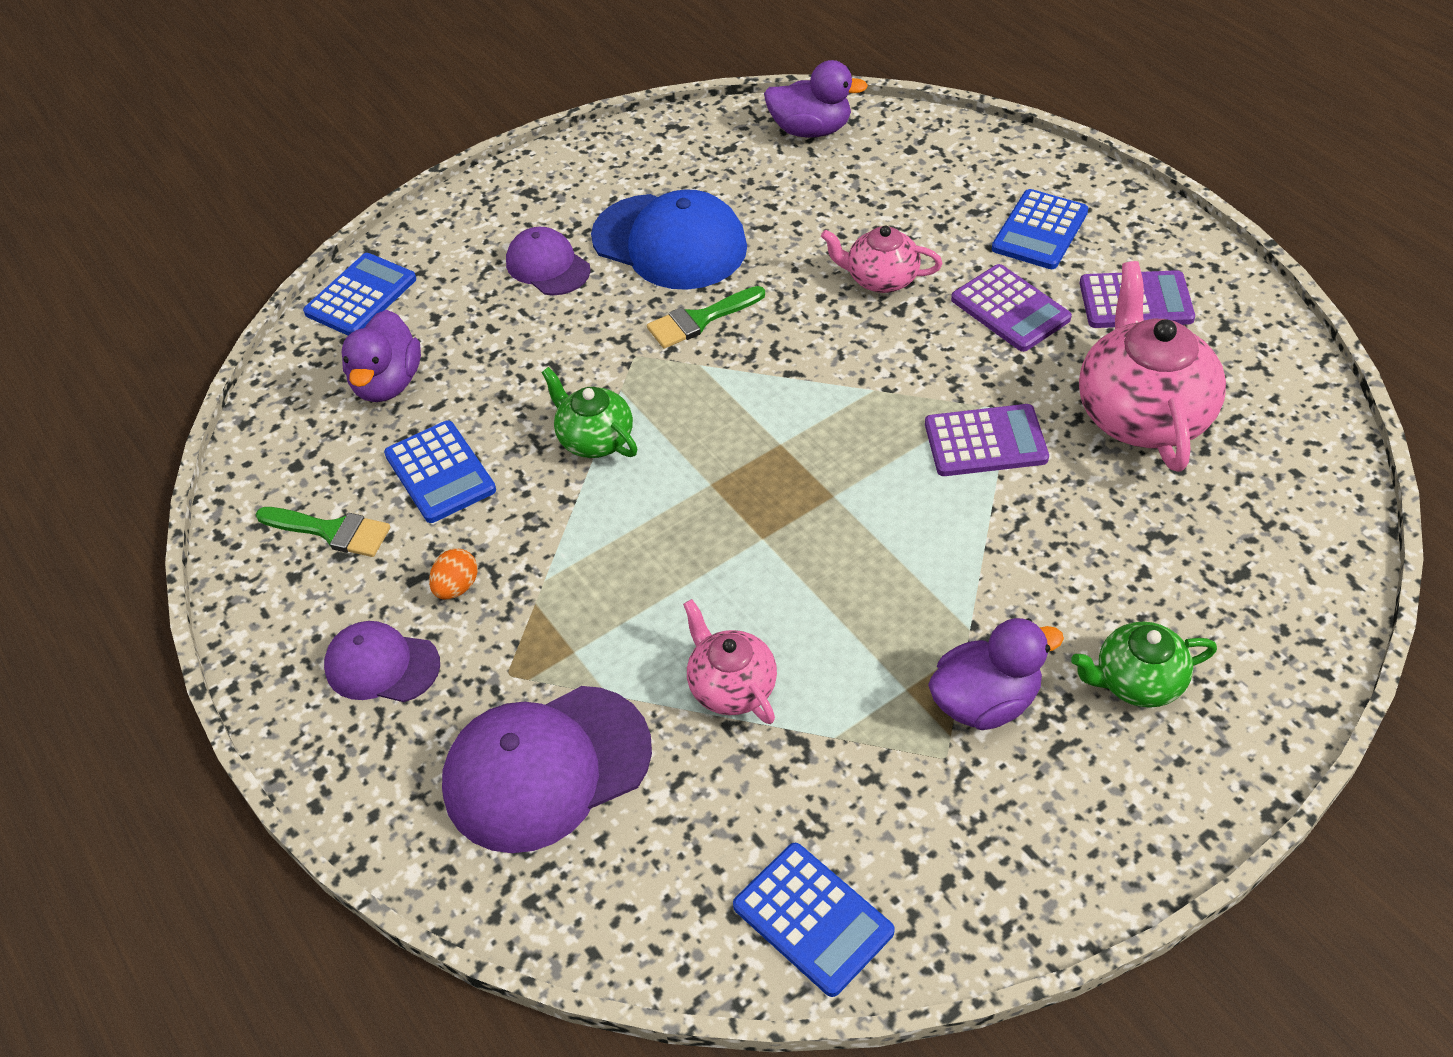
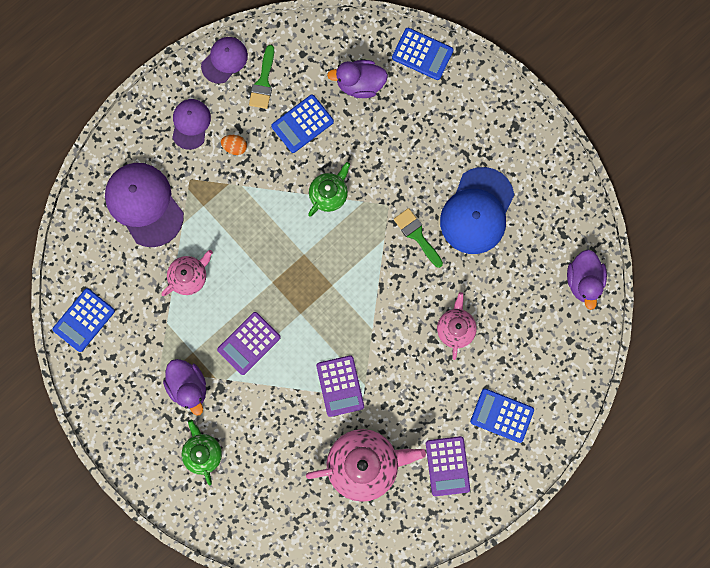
camera: 80 degrees right, 30 degrees up
(548, 266) = (453, 148): purple cap -> purple cap (224, 60)
(1010, 309) = (436, 398): purple calculator -> purple calculator (249, 343)

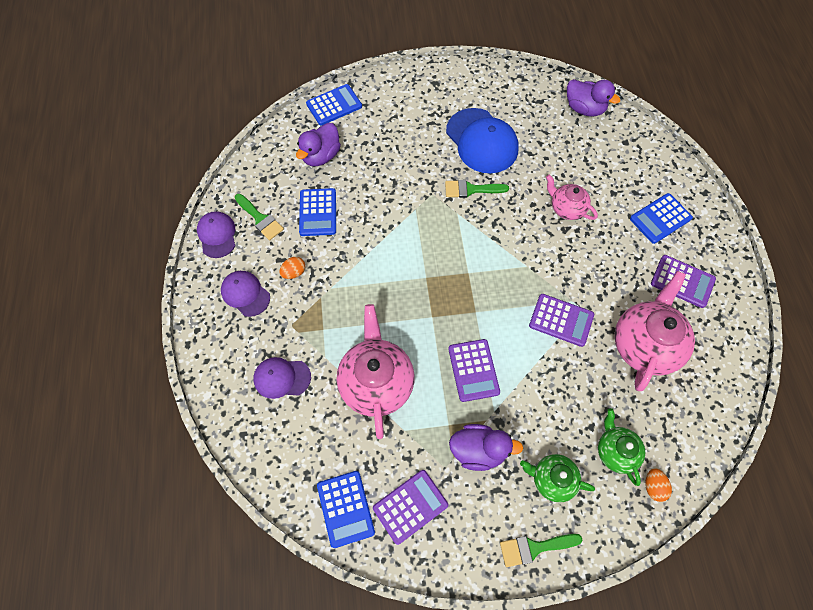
camera: 55 degrees left, 15 degrees down
(115, 364) = (410, 506): none -> purple calculator
(144, 204) = (282, 378): purple cap -> purple cap, size x0.58
(145, 468) = (534, 548): none -> green brush
(189, 276) = (376, 382): pink teapot -> pink teapot, size x1.76
(247, 530) = (653, 486): none -> orange egg
(329, 194) = (390, 228): green teapot -> green teapot (615, 451)

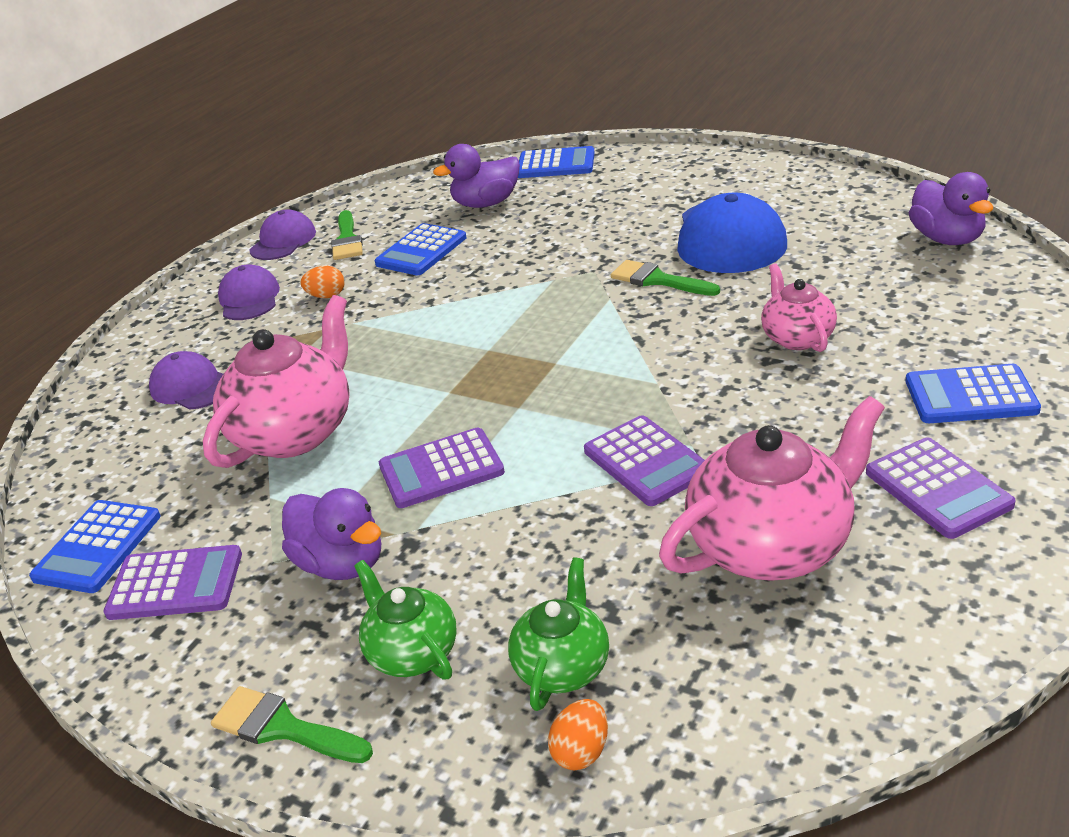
camera: 40 degrees right, 30 degrees down
(473, 370) = (441, 469): purple calculator -> purple calculator turned 45 degrees clockwise

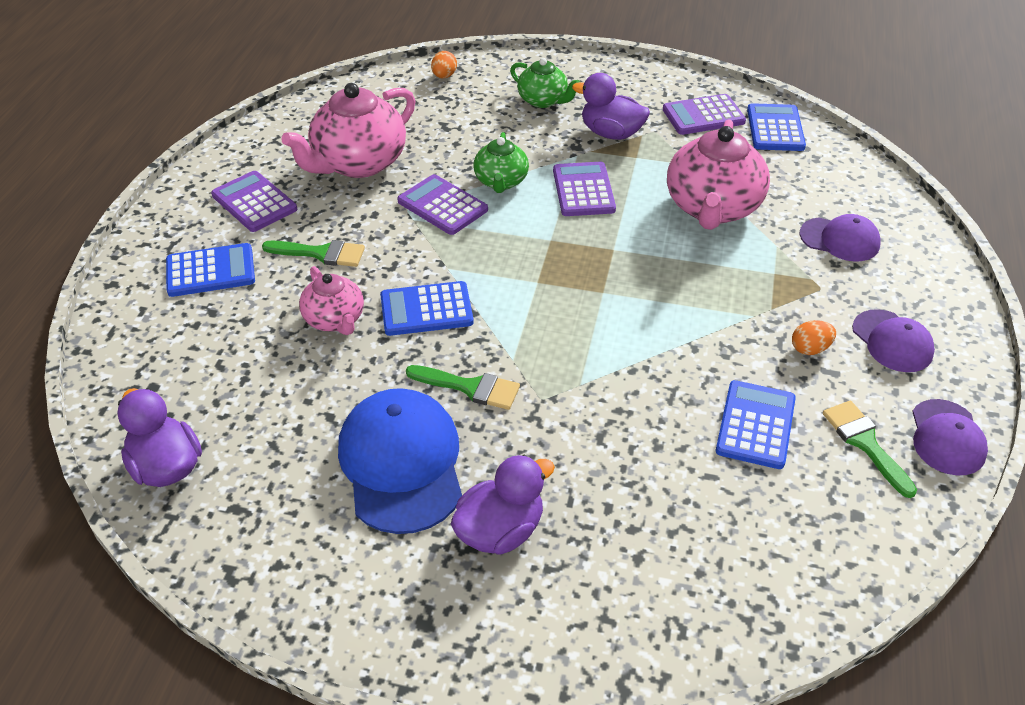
camera: 160 degrees right, 10 degrees up
(283, 728) = (588, 70): green brush -> green brush (321, 253)
(441, 469) = (583, 190): purple calculator -> purple calculator turned 60 degrees counterclockwise
(486, 203) = (731, 527): purple duck -> purple duck (500, 531)
(556, 164) = (677, 639): blue calculator -> blue calculator (426, 310)
(563, 666) = (463, 102): green teapot -> green teapot (501, 182)

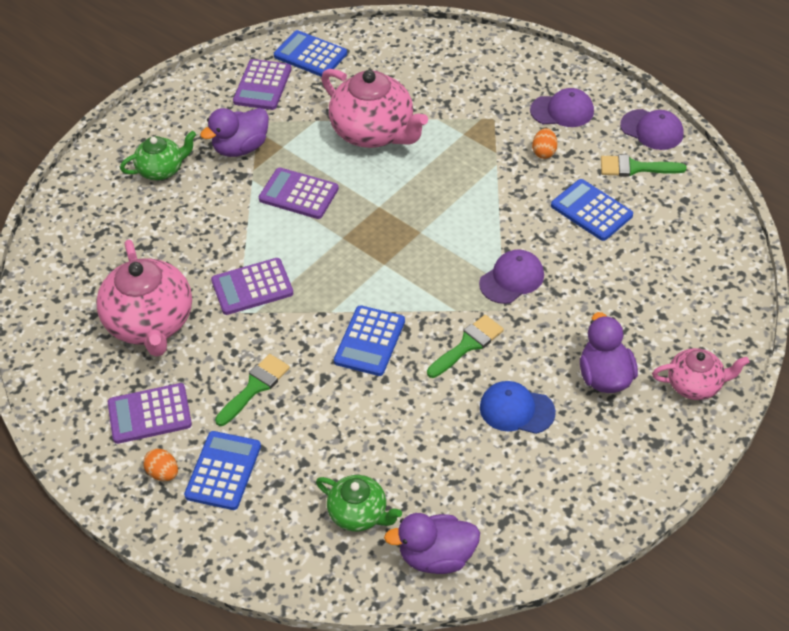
camera: 60 degrees left, 5 degrees up
(335, 320) = (343, 402): pink teapot -> pink teapot (695, 385)
(401, 463) = (516, 410): blue cap -> blue cap, size x0.58
(444, 76) = (68, 220): orange egg -> orange egg (163, 473)
(501, 182) = (250, 239): green teapot -> green teapot (359, 514)
(840, 239) = (454, 85): purple cap -> purple cap (512, 279)

